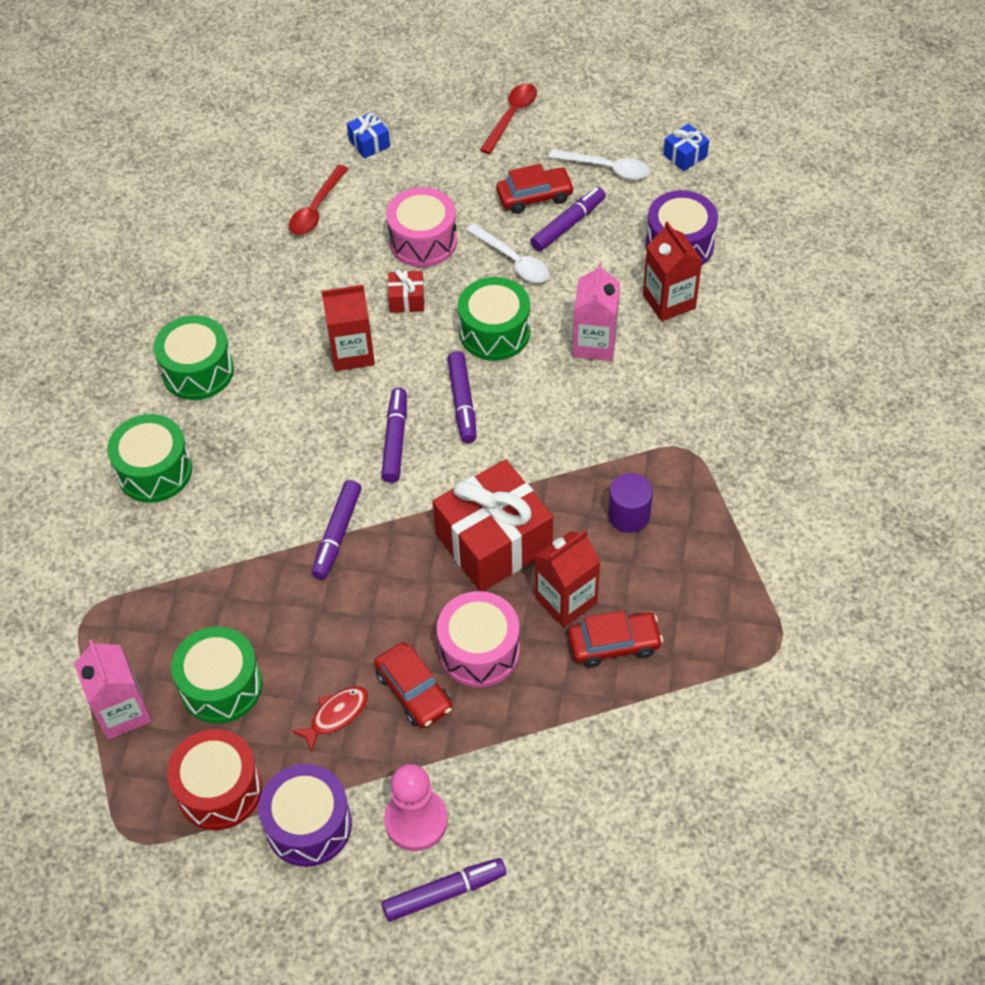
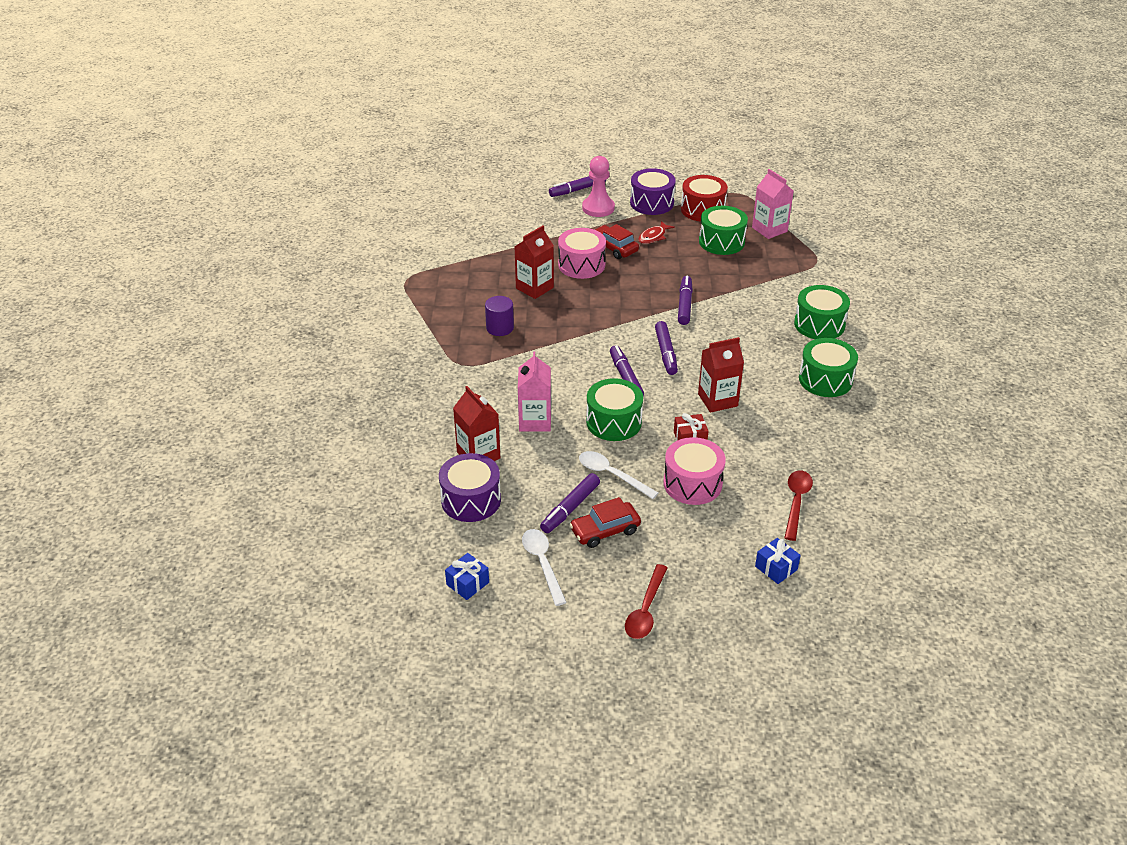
camera: 170 degrees right, 15 degrees down
(493, 542) = (585, 309): red gift -> none
(606, 168) = (542, 563): white spoon -> white spoon turned 60 degrees clockwise
(614, 644) = (503, 273): red car -> none

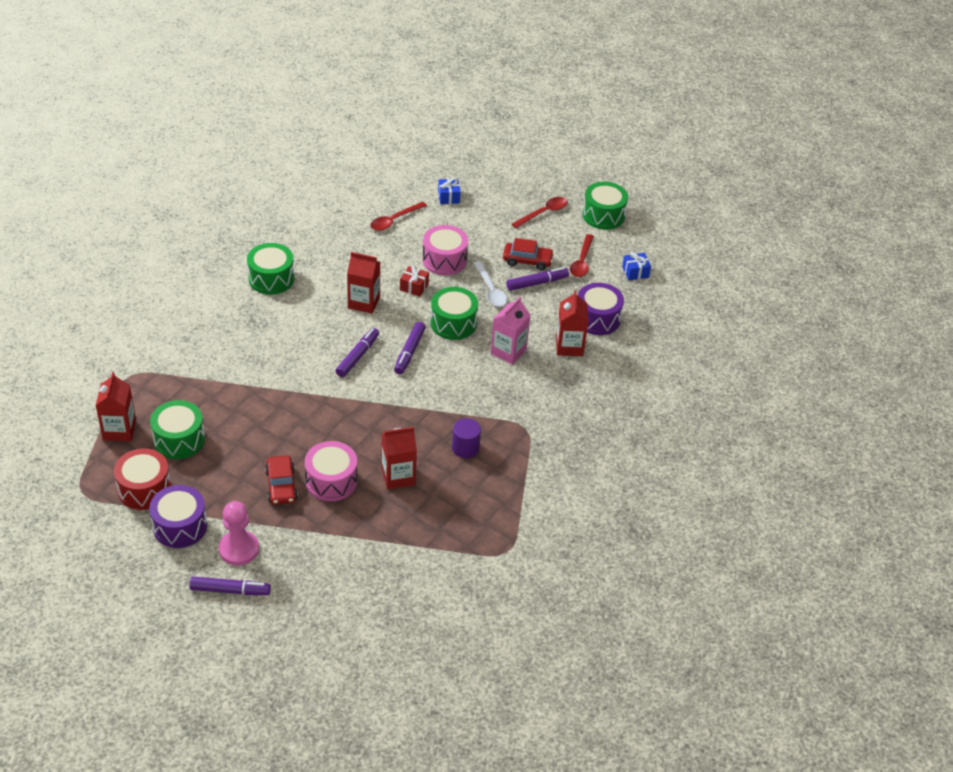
camera: 150 degrees left, 5 degrees up
(542, 563) = (582, 261): white spoon -> red spoon
(653, 237) = (231, 480): red fish -> none
(684, 305) = (292, 391): purple marker -> none
(769, 229) = (119, 430): pink carton -> red carton
(819, 324) = (214, 319): green drum -> green drum (603, 215)

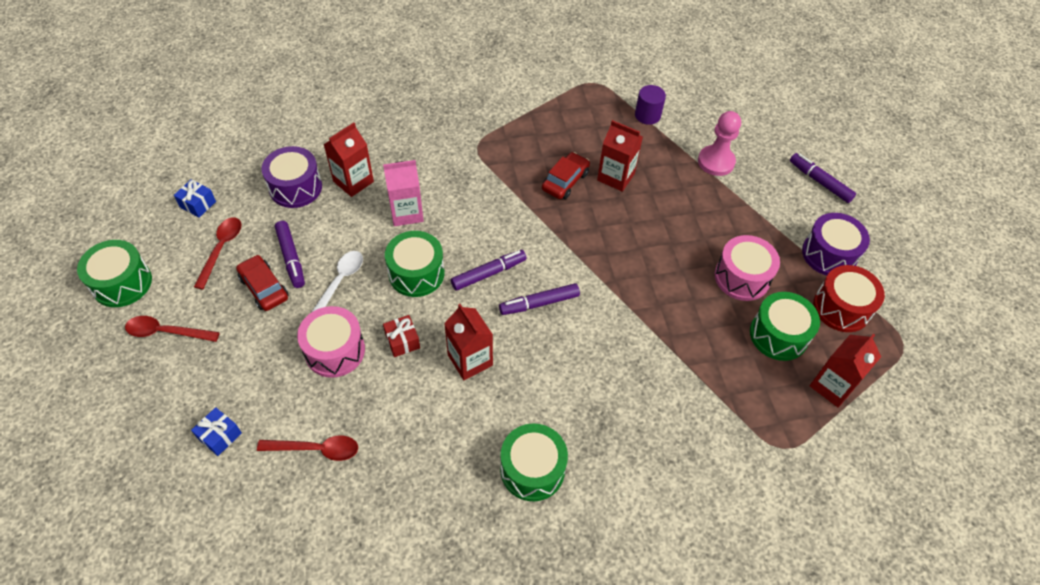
camera: 135 degrees left, 10 degrees up
(239, 549) = (791, 206): pink pawn -> pink pawn (716, 162)
(281, 486) = (717, 231): red car -> red car (565, 181)
(331, 481) = (672, 208): pink drum -> pink drum (742, 277)
(465, 448) = (540, 162): purple cylinder -> purple cylinder (647, 115)
(537, 283) = (291, 258): purple marker -> purple marker turned 135 degrees counterclockwise
(582, 261) = (221, 249): red spoon -> red spoon turned 45 degrees counterclockwise

